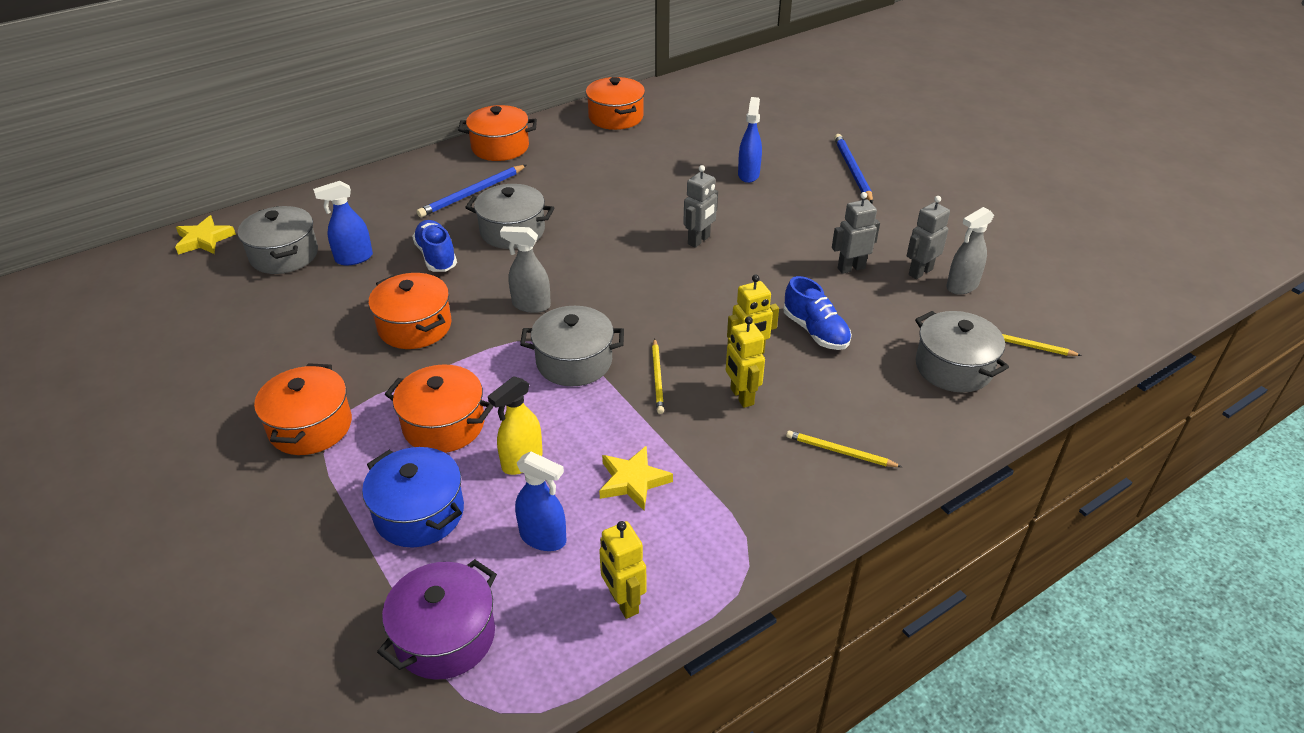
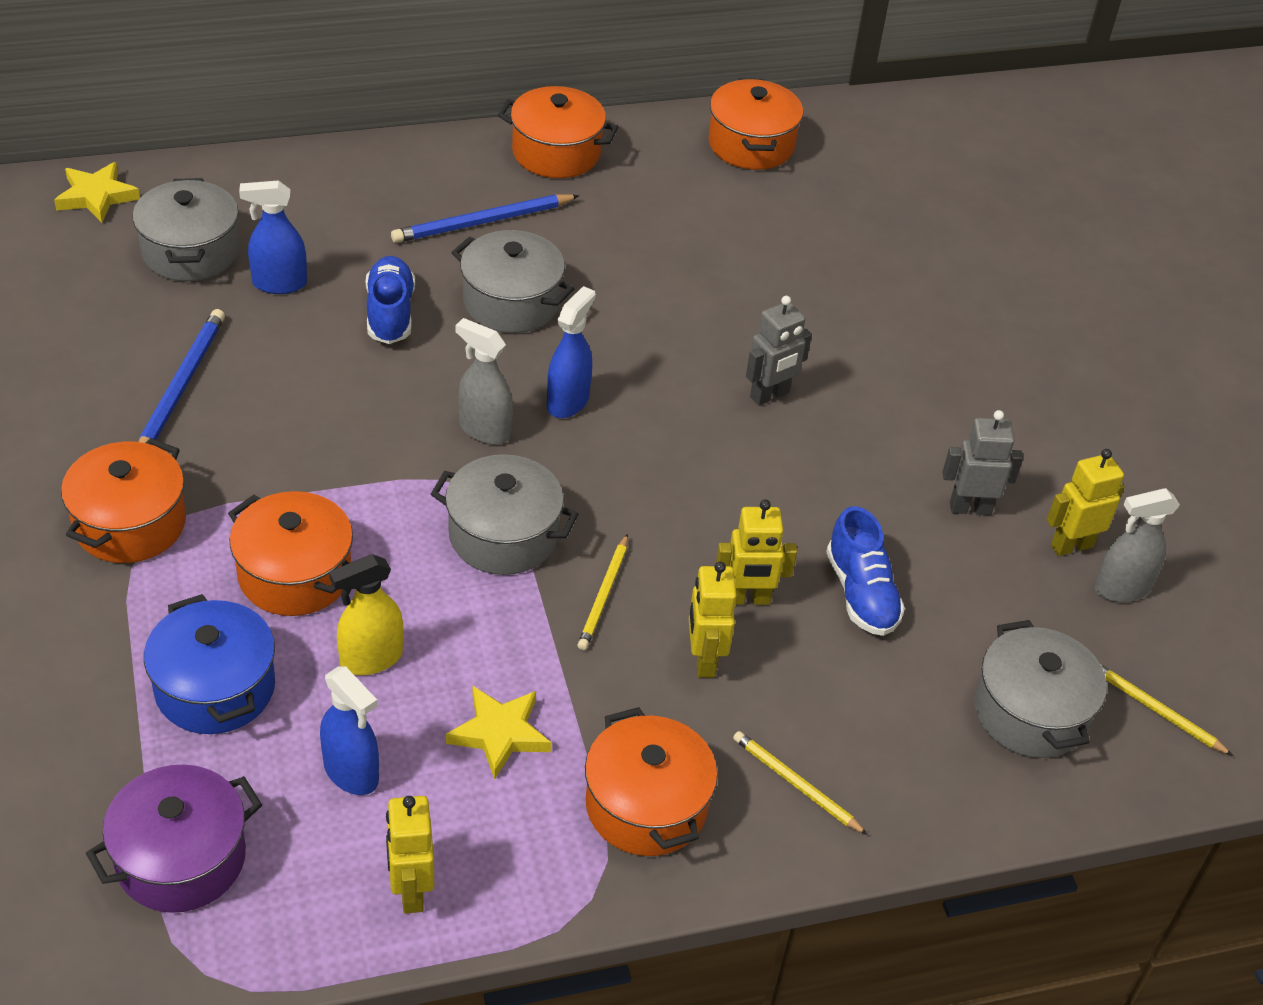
camera: 15 degrees right, 5 degrees up
(415, 326) = (317, 416): orange pot -> orange pot (646, 806)
(748, 174) = (901, 303): blue spray bottle -> blue spray bottle (568, 401)
(852, 170) = (1066, 341): blue pencil -> blue pencil (181, 386)
(920, 272) = (1071, 545): grey robot -> yellow robot

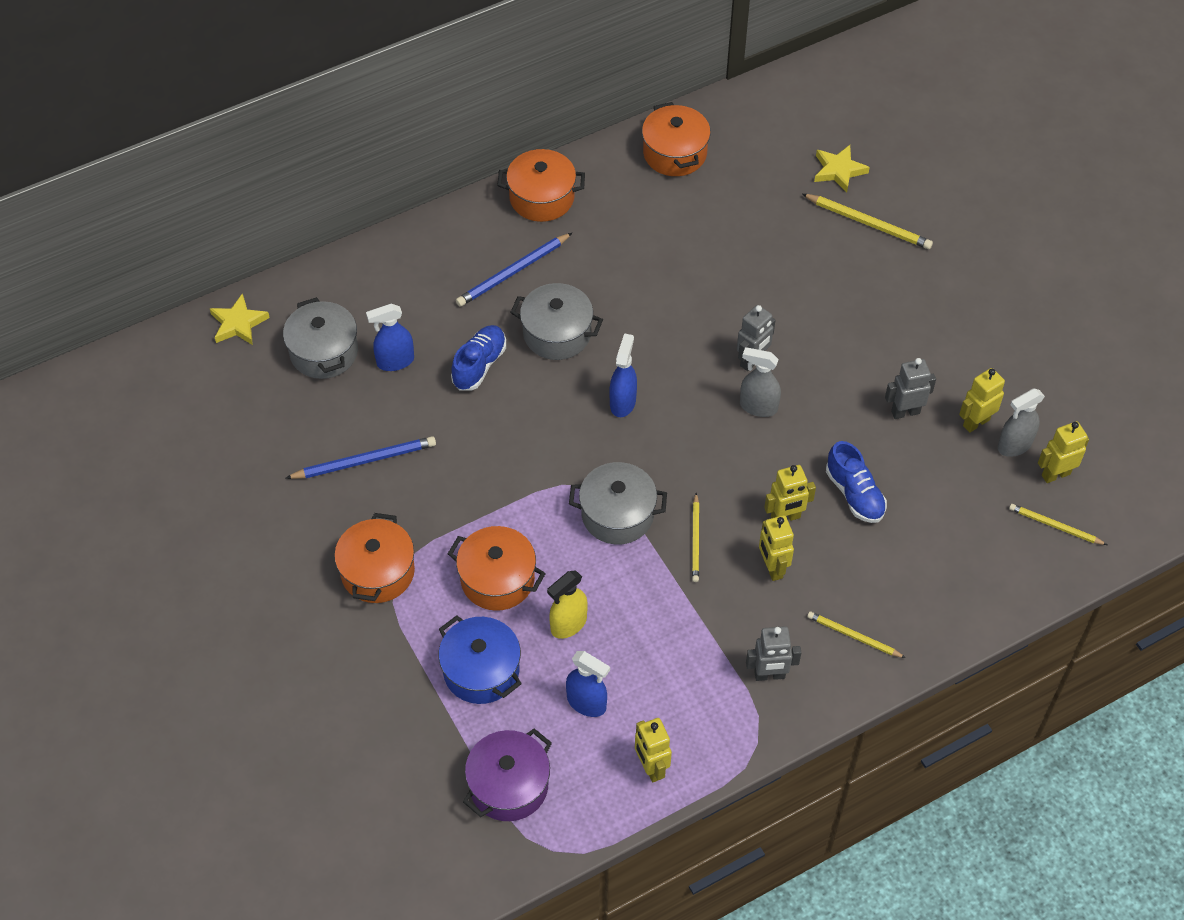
camera: 10 degrees left, 10 degrees up
(181, 386) = (364, 460): blue pencil -> blue pencil turned 75 degrees clockwise
(390, 313) = (479, 365): blue shoe -> blue shoe turned 45 degrees clockwise
(484, 430) = (576, 439): grey spray bottle -> grey spray bottle (758, 407)
(499, 734) = (665, 652): yellow star -> yellow star (838, 170)
(646, 806) = (769, 675): orange pot -> grey robot
(988, 276) = (868, 223): none -> yellow pencil
(1030, 712) = (980, 549): grey pot -> none
(1175, 641) = (1055, 474): none -> yellow robot

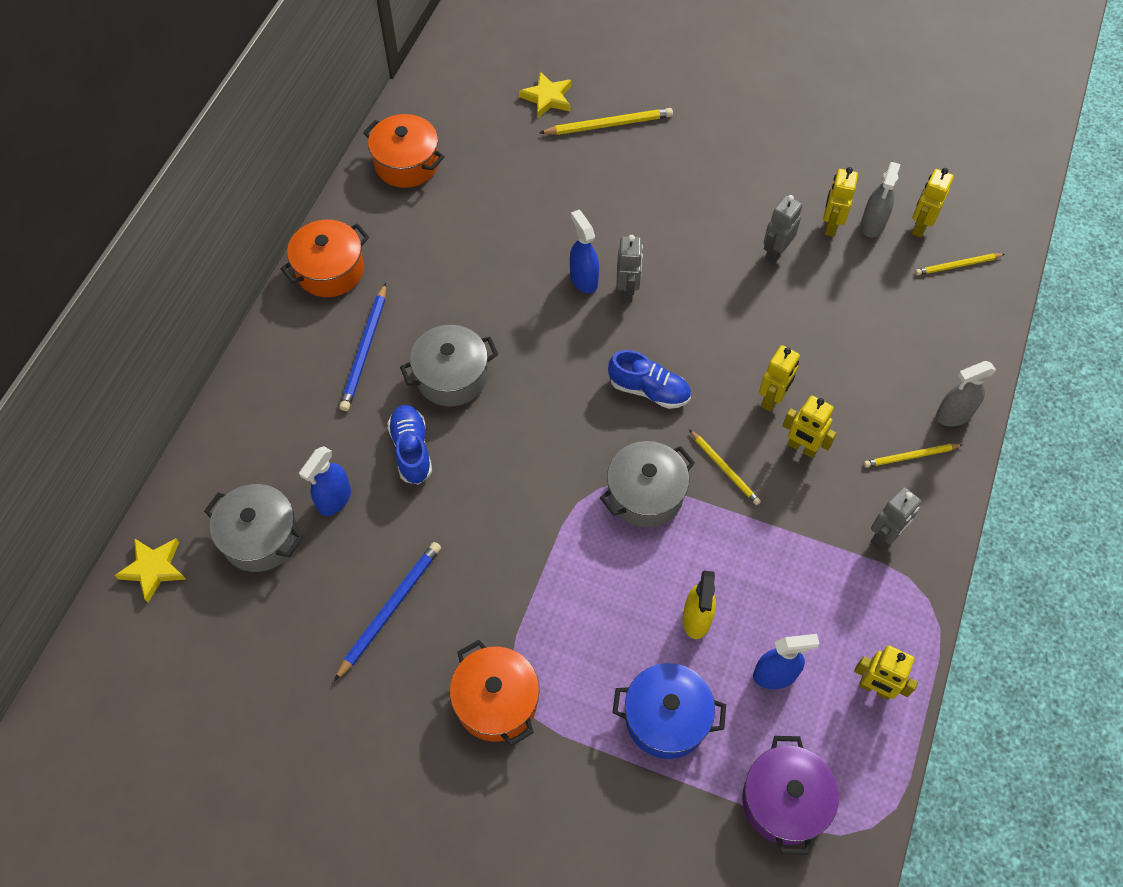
camera: 40 degrees left, 5 degrees up
(497, 579) = (603, 626): orange pot -> none
(623, 402) = (560, 397): blue spray bottle -> blue spray bottle (583, 279)
(758, 407) = (667, 325): grey spray bottle -> grey spray bottle (953, 415)
(854, 494) = (802, 343): blue shoe -> blue shoe (649, 390)

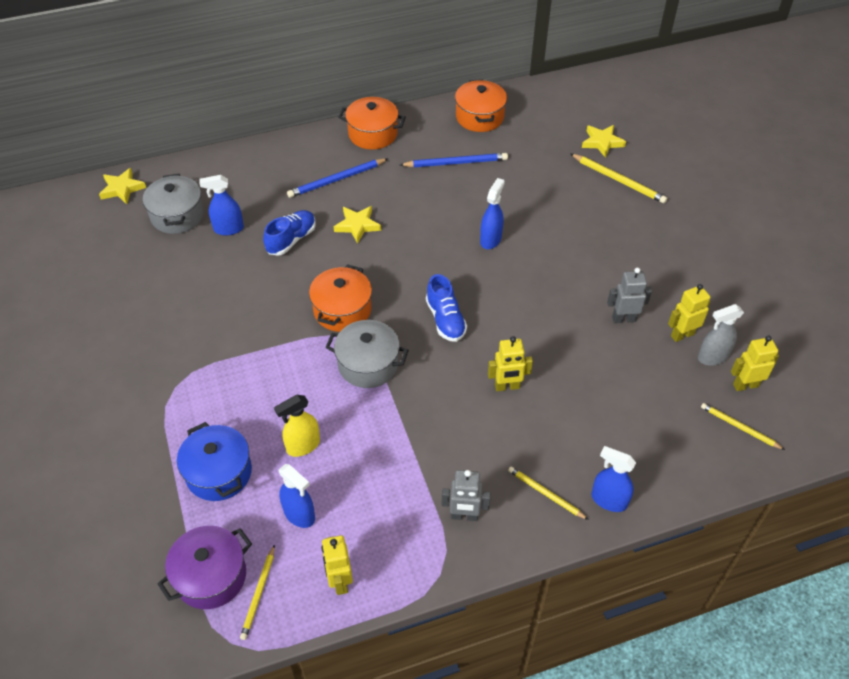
camera: 50 degrees right, 10 degrees down
(390, 609) = (180, 296): blue pencil -> blue pencil (456, 163)
(451, 377) = (357, 225): grey pot -> yellow star
(496, 701) = (161, 380): orange pot -> orange pot (342, 310)
(627, 291) = (506, 264): grey robot -> none
(724, 469) = (427, 393): yellow pencil -> yellow pencil (258, 594)
(802, 448) = (486, 425): yellow robot -> none
(953, 415) = (608, 500): grey spray bottle -> blue spray bottle

